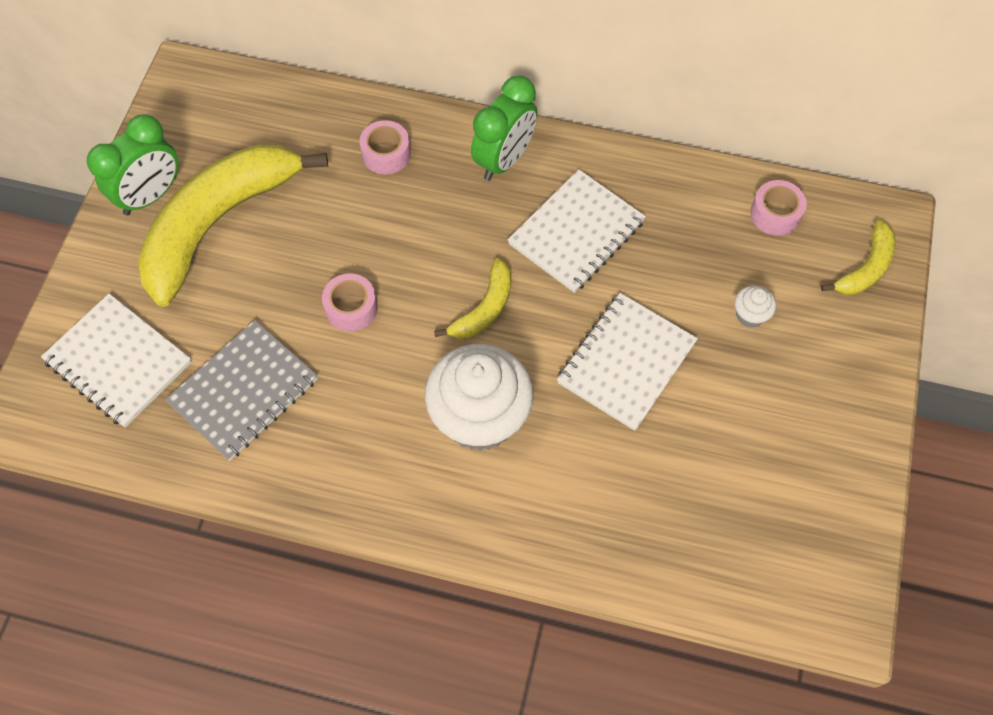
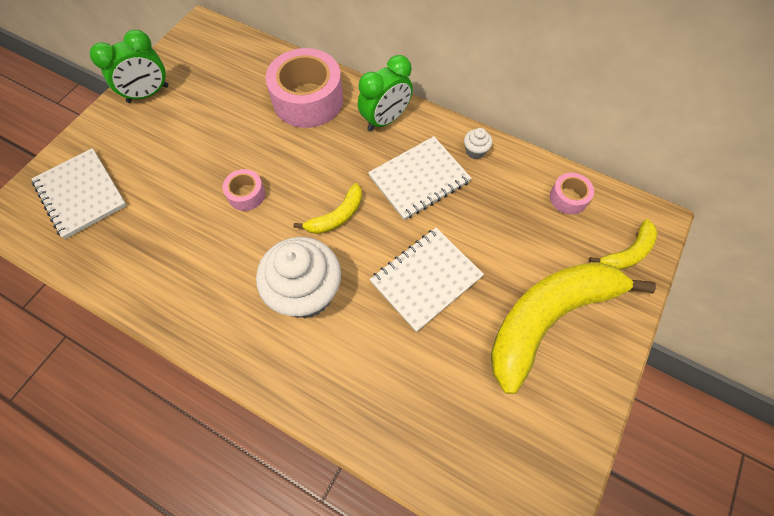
camera: 15 degrees right, 0 degrees up
(218, 223) = (182, 120): yellow banana -> yellow banana (548, 318)
(244, 391) = (152, 234): grey notebook -> none
(386, 154) = (308, 100): pink tape -> pink tape, size x2.09
(750, 315) = (529, 267): white cupcake -> white cupcake (475, 151)

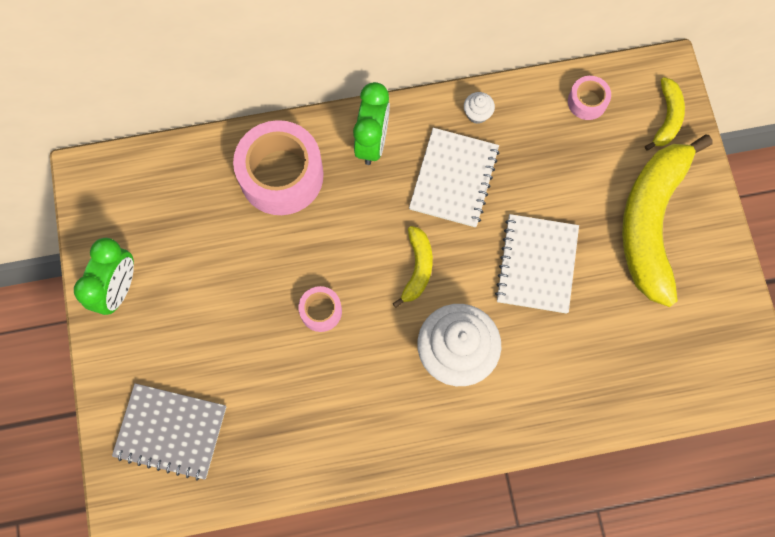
camera: 40 degrees left, 10 degrees up
(81, 194) = (171, 431): white notebook -> grey notebook

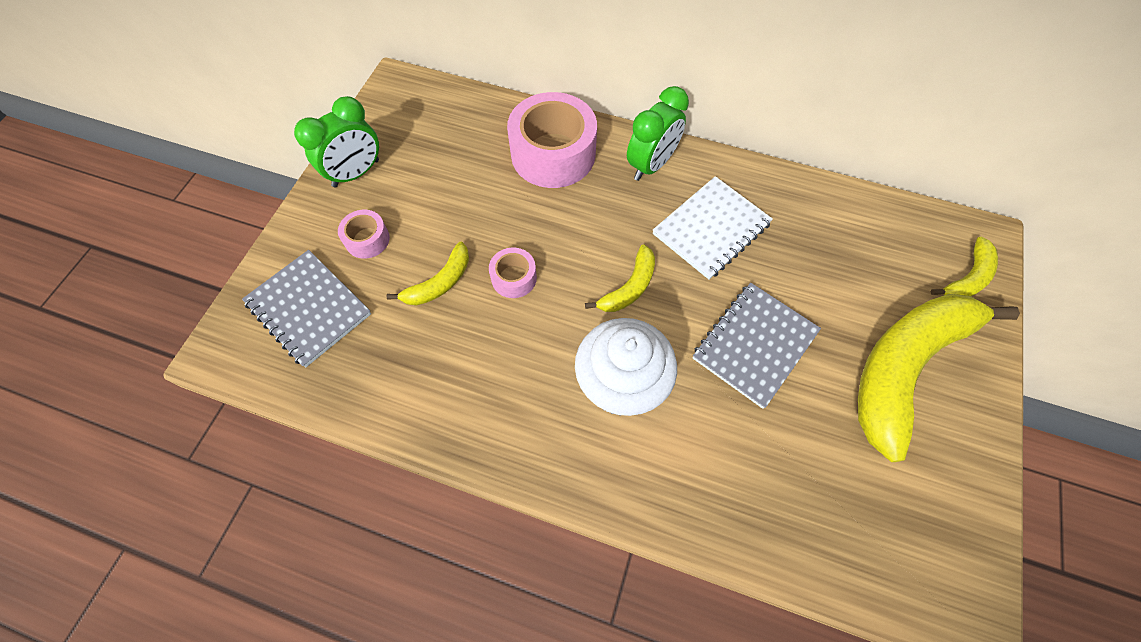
camera: 30 degrees right, 10 degrees down
(263, 349) = (440, 282): none -> yellow banana
(477, 114) = (764, 187): white cupcake -> none
(536, 264) = (754, 345): white notebook -> grey notebook
(587, 102) = (884, 225): pink tape -> pink tape (367, 239)

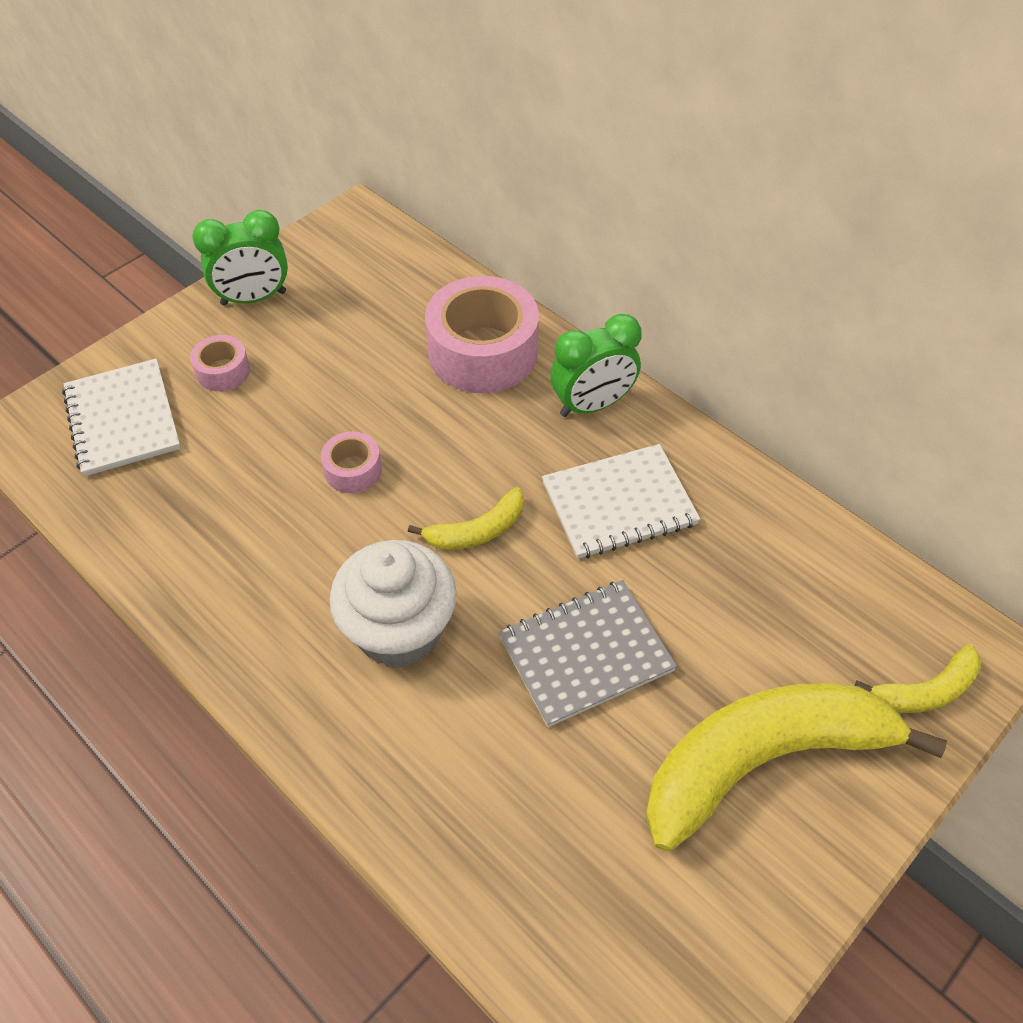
camera: 25 degrees right, 10 degrees down
(309, 309) = (122, 419): grey notebook -> white notebook
(440, 282) = (271, 444): yellow banana -> none

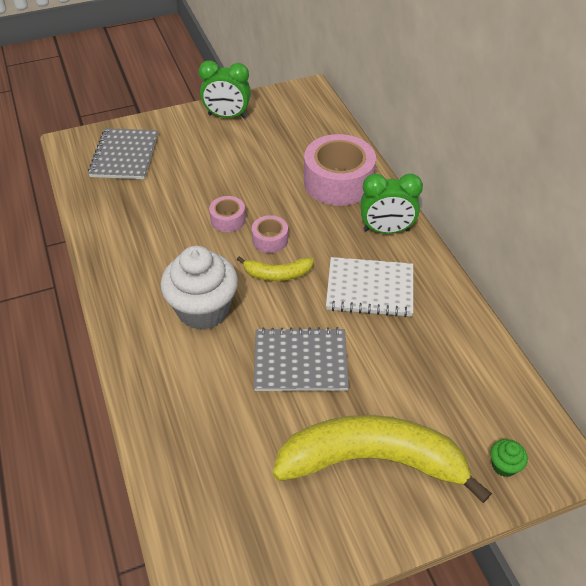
camera: 25 degrees right, 5 degrees down
(122, 419) = (124, 156): white notebook -> grey notebook
(223, 371) = (189, 148): pink tape -> pink tape (270, 240)
(926, 691) = (504, 465): yellow banana -> green cupcake

